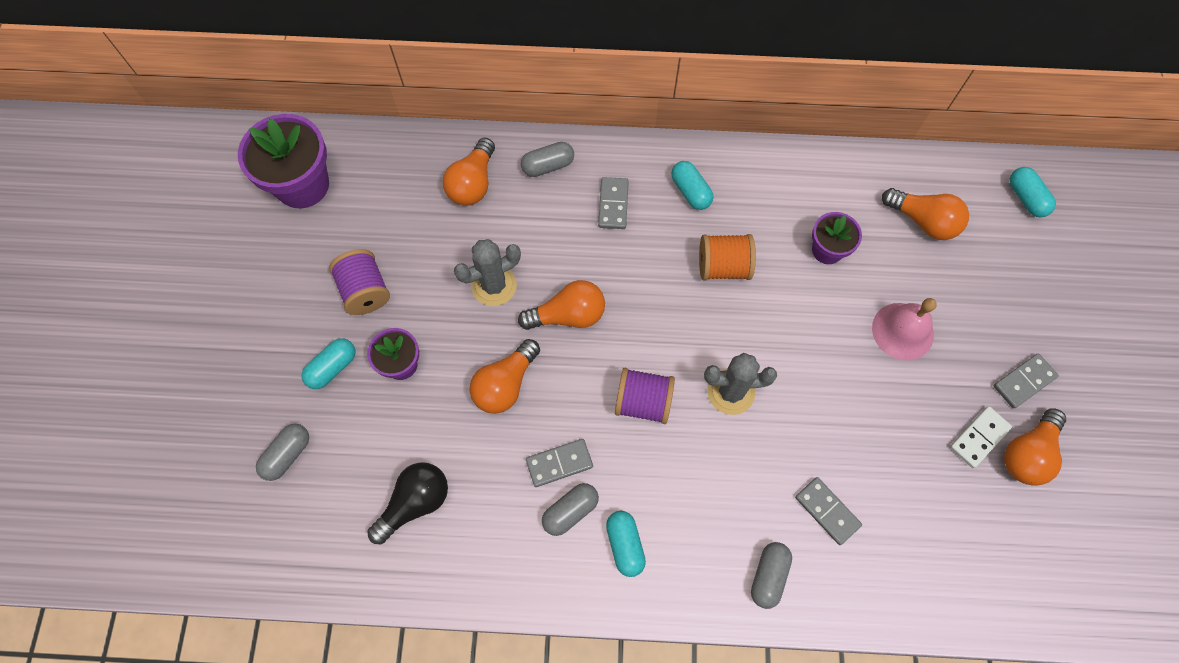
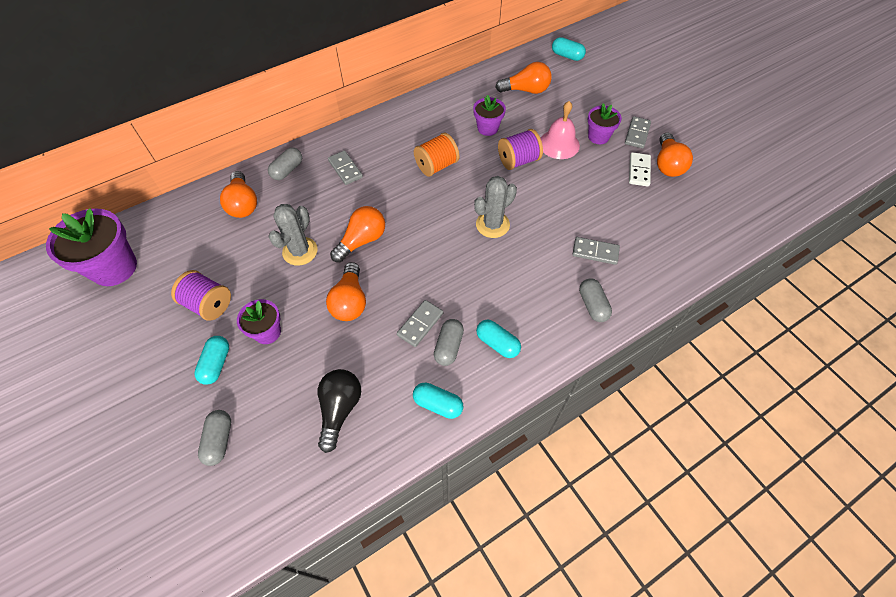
camera: 35 degrees left, 10 degrees down
(643, 402) = (445, 260): purple spool -> purple spool (518, 160)
(690, 191) = (387, 139): turquoise capsule -> turquoise capsule (438, 404)
(965, 353) = (598, 136): none -> purple flower pot

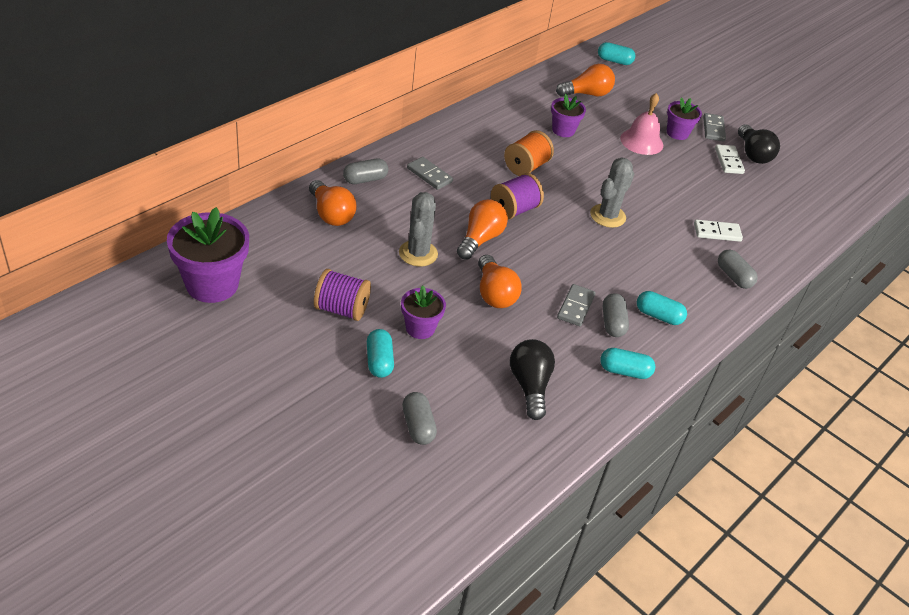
camera: 20 degrees left, 15 degrees down
(287, 170) = (365, 179): grey capsule -> grey capsule turned 45 degrees clockwise
(518, 160) = (607, 158): purple spool -> purple spool (514, 210)
(595, 252) = (717, 232): grey domino -> white domino
(667, 164) = (753, 154): orange light bulb -> black light bulb

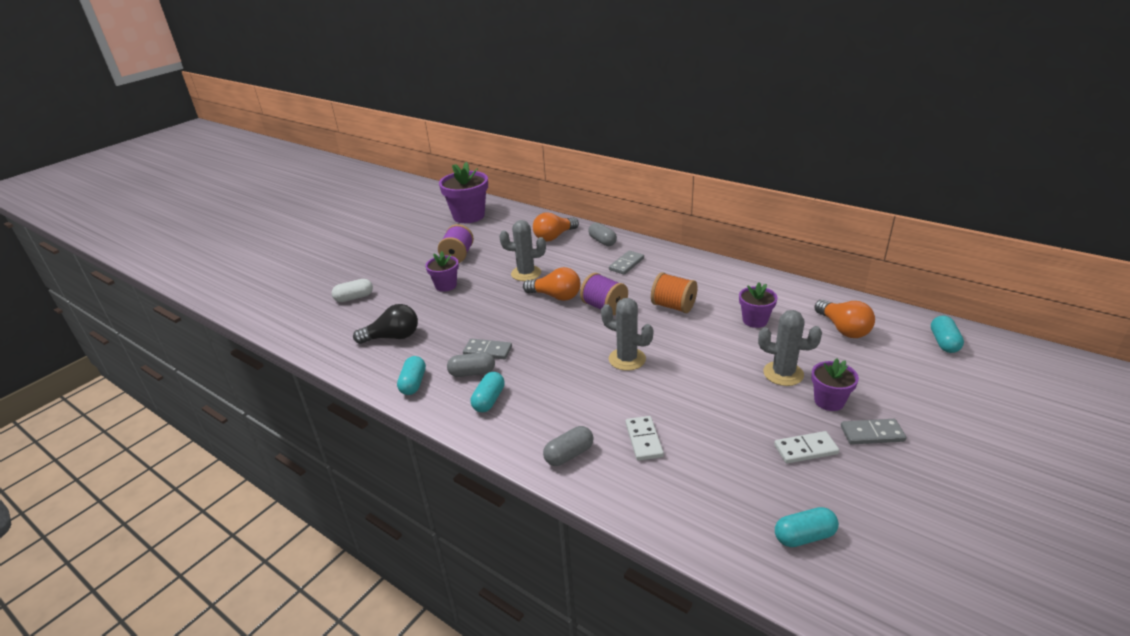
camera: 90 degrees right, 10 degrees down
(379, 361) = (411, 276): turquoise capsule -> turquoise capsule (804, 536)
(418, 426) = (354, 298): grey capsule -> white capsule
(494, 294) = (491, 310): orange light bulb -> none
(641, 141) = (783, 373): pink bell -> grey cactus
(753, 154) = (845, 475): black light bulb -> none

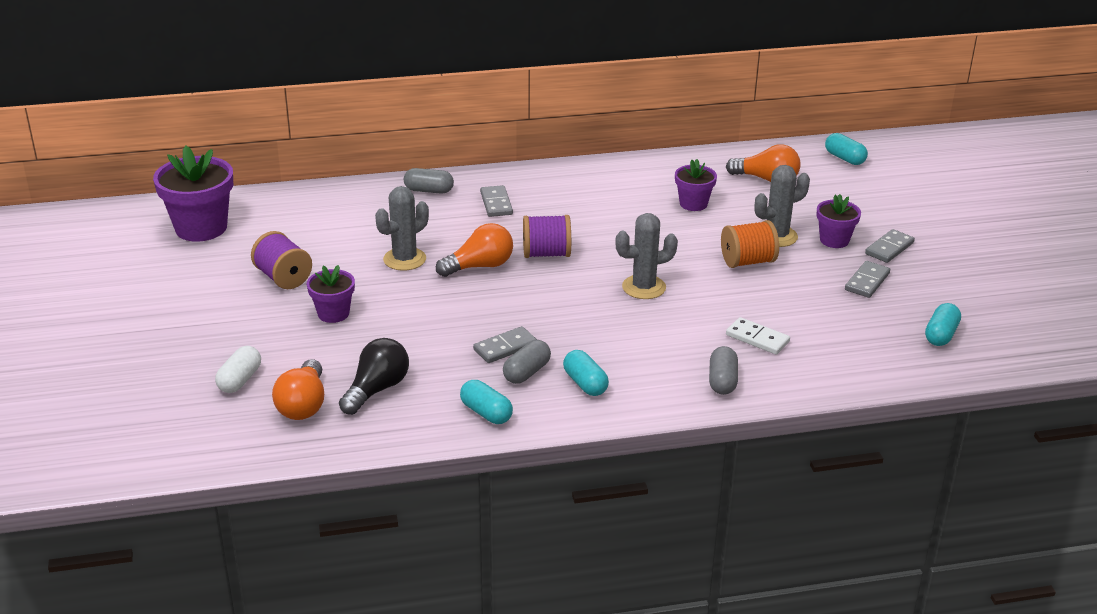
camera: 50 degrees left, 0 degrees up
(554, 237) = (363, 208): orange light bulb -> orange light bulb (303, 405)
(673, 306) = (607, 223): orange spool -> orange spool (747, 261)
(805, 449) = (867, 281): white domino -> grey domino

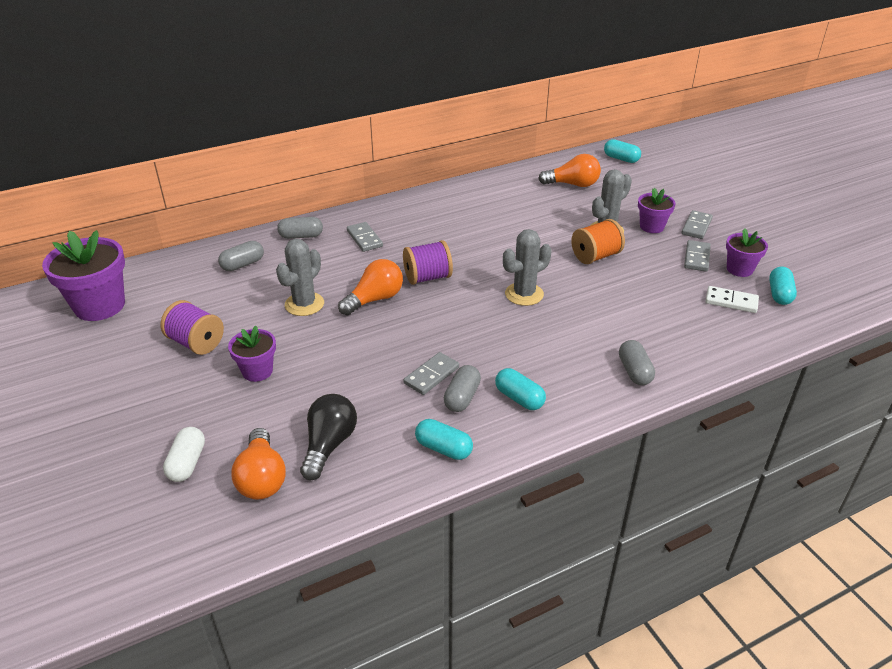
camera: 15 degrees left, 5 degrees up
(356, 210) = (243, 264): none -> grey capsule
(693, 204) = (526, 213): purple flower pot -> purple flower pot (739, 269)
(757, 338) = (641, 324): white domino -> white domino (731, 301)

